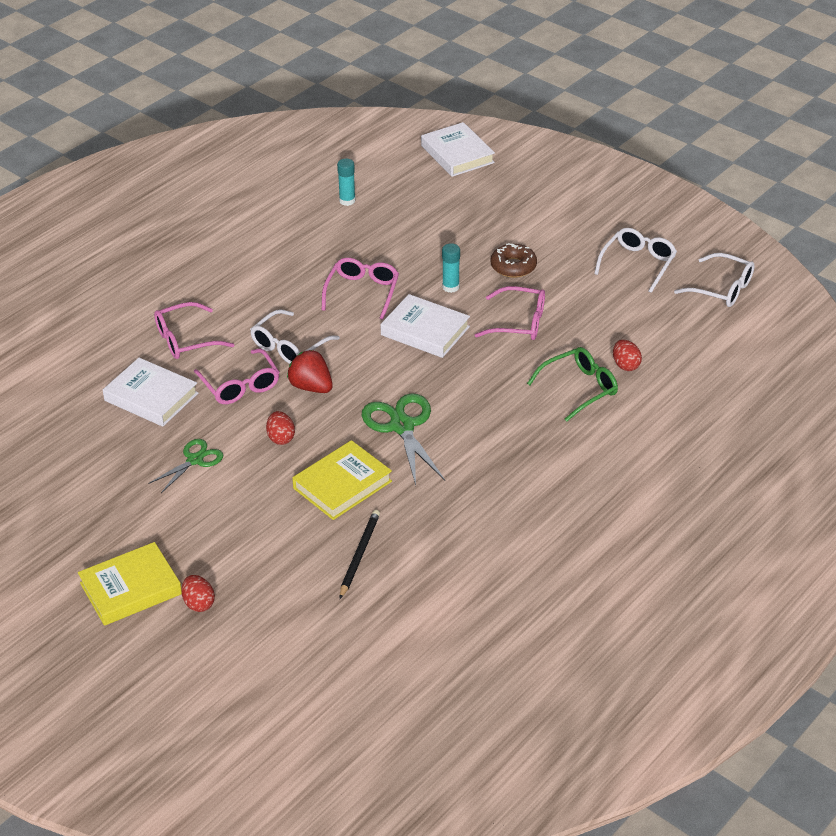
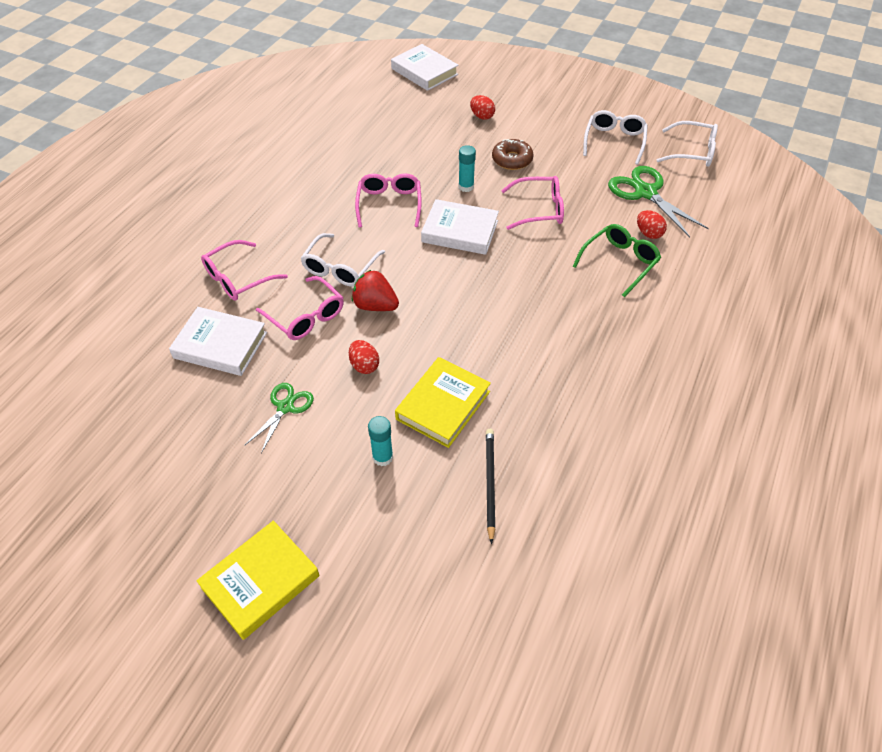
camera: 15 degrees left, 10 degrees up
(198, 603) = (341, 583): red egg -> red egg (482, 116)
(347, 201) = (345, 124): turquoise glue stick -> turquoise glue stick (382, 457)
(402, 426) = (476, 331): green scissors -> green scissors (645, 193)

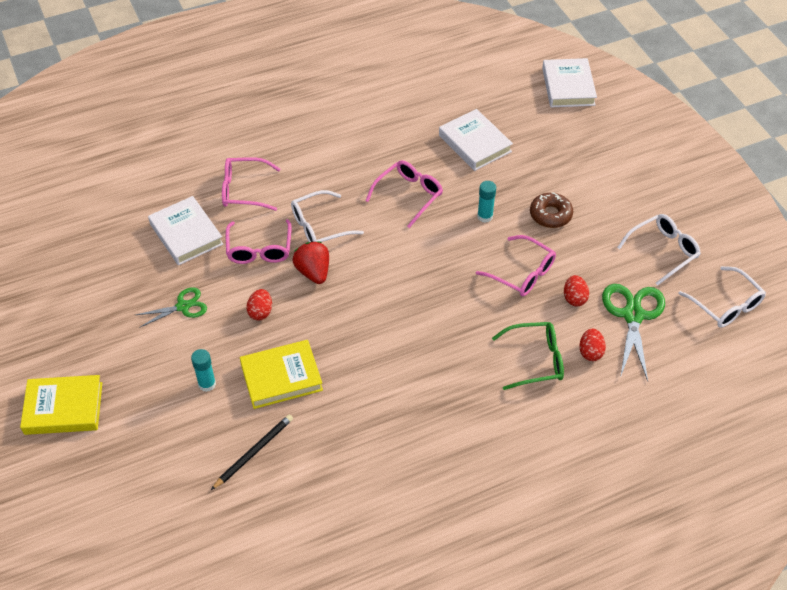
camera: 40 degrees right, 0 degrees up
(460, 231) = (438, 252): white book -> white book (475, 143)
(482, 116) = (570, 159): red egg -> red egg (574, 298)

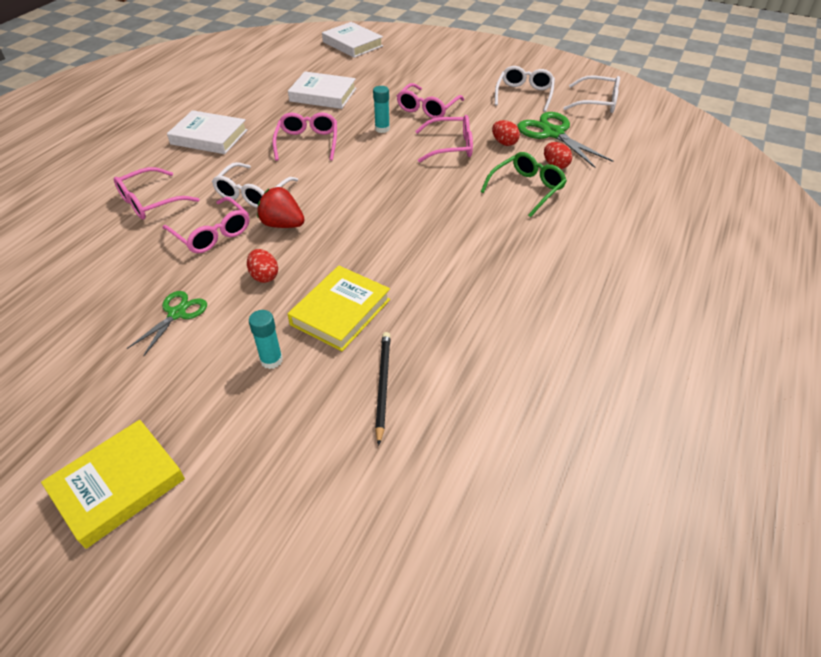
camera: 40 degrees left, 5 degrees down
(186, 234) = (121, 258): white book -> white book (209, 137)
(550, 215) = (427, 108): brown donut -> pink glasses

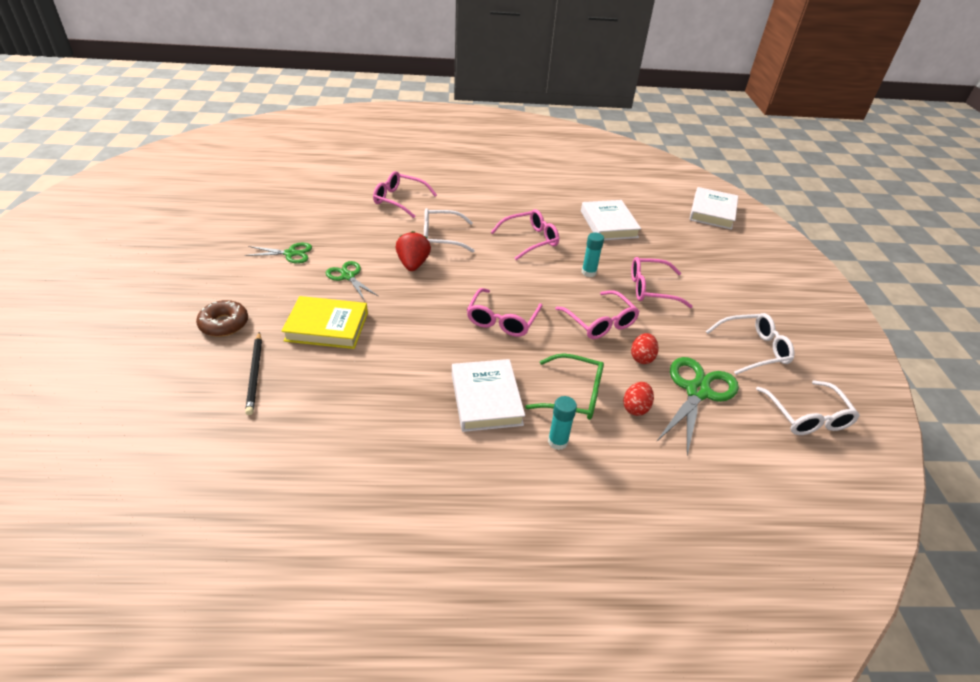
camera: 60 degrees right, 5 degrees down
(118, 485) = (137, 288): yellow book -> none
(209, 137) = (495, 194): white book -> white book (486, 399)
(212, 234) = (381, 237): pink glasses -> pink glasses (502, 320)
(264, 276) = (348, 276): red egg -> green scissors
(271, 360) = (261, 310): turquoise glue stick -> turquoise glue stick (557, 441)
(273, 399) = (224, 324): none -> brown donut
(382, 385) = (255, 374): black pencil -> black pencil turned 105 degrees clockwise

